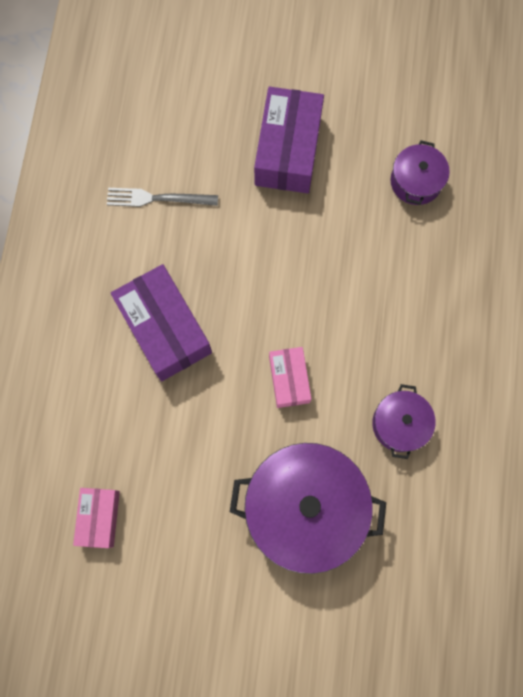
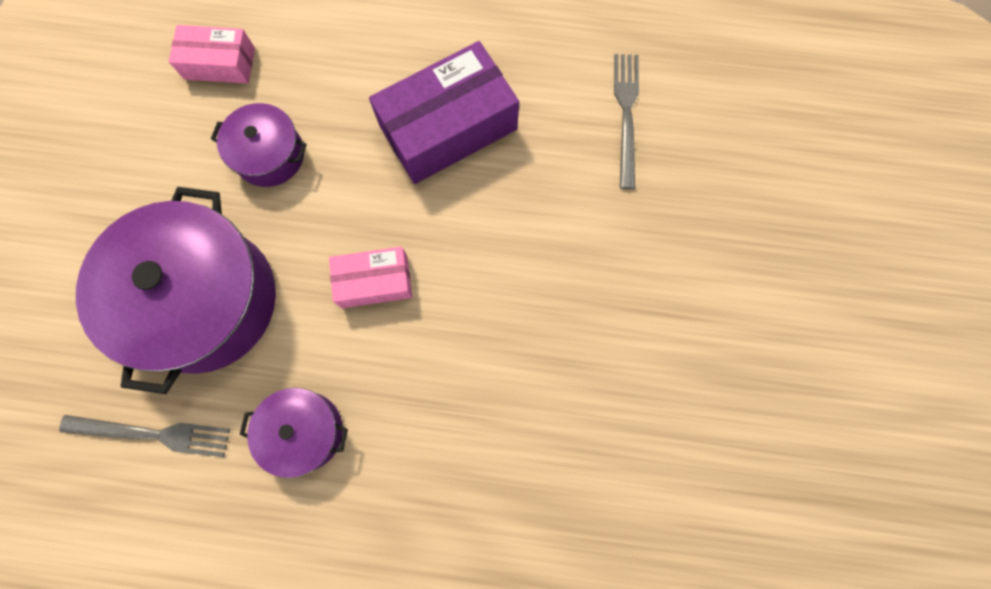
camera: 90 degrees right, 0 degrees up
(288, 150) = (710, 283): purple box -> none
(406, 535) = (152, 433): none -> grey fork
(416, 181) = (673, 472): purple pot -> purple pot (270, 155)

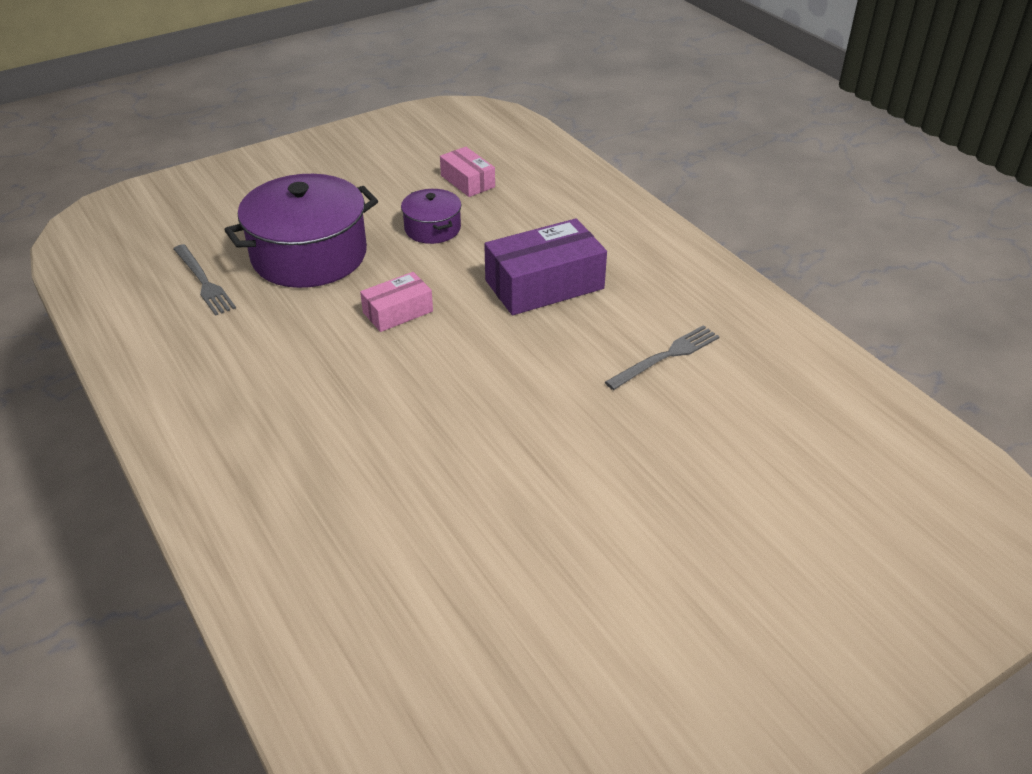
camera: 50 degrees right, 35 degrees down
(304, 431) = (264, 338): purple pot -> none
(374, 282) = (398, 312): pink box -> pink box turned 75 degrees counterclockwise
(448, 128) = (544, 284): purple box -> purple box turned 45 degrees counterclockwise

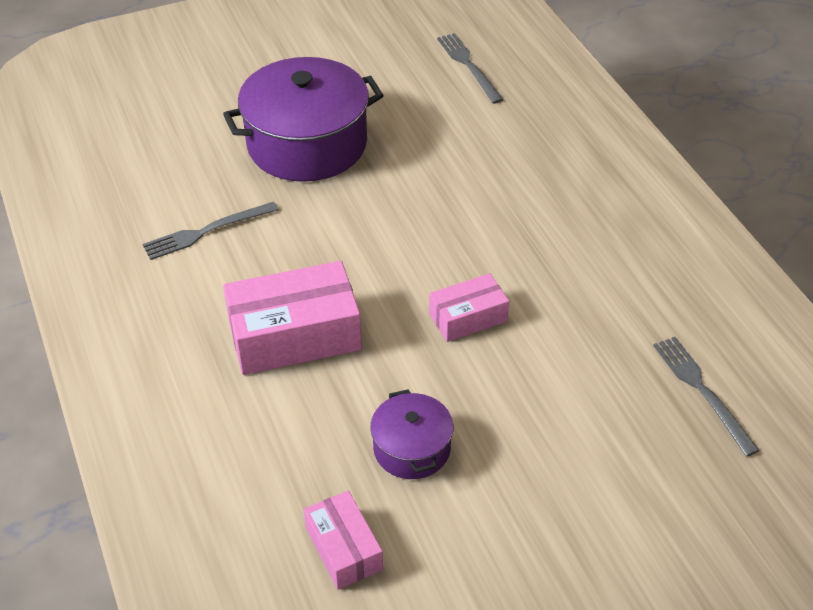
camera: 170 degrees left, 5 degrees up
(309, 255) = (576, 419): purple pot -> purple pot (307, 144)
(422, 625) = (468, 66): none -> grey fork
(544, 284) = (294, 335): purple box -> pink box

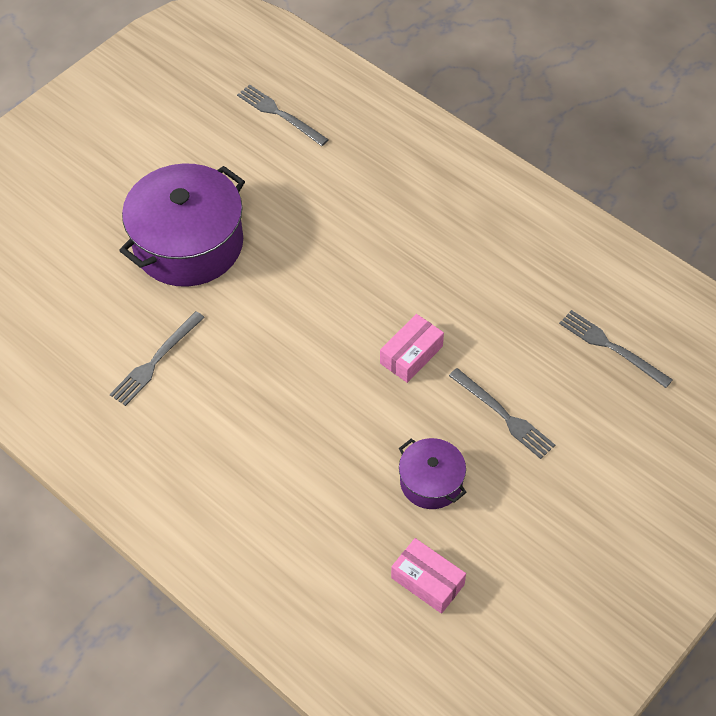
camera: 25 degrees left, 10 degrees up
(294, 335) = (286, 425): pink box -> none
(534, 413) = (503, 415): none -> grey fork

